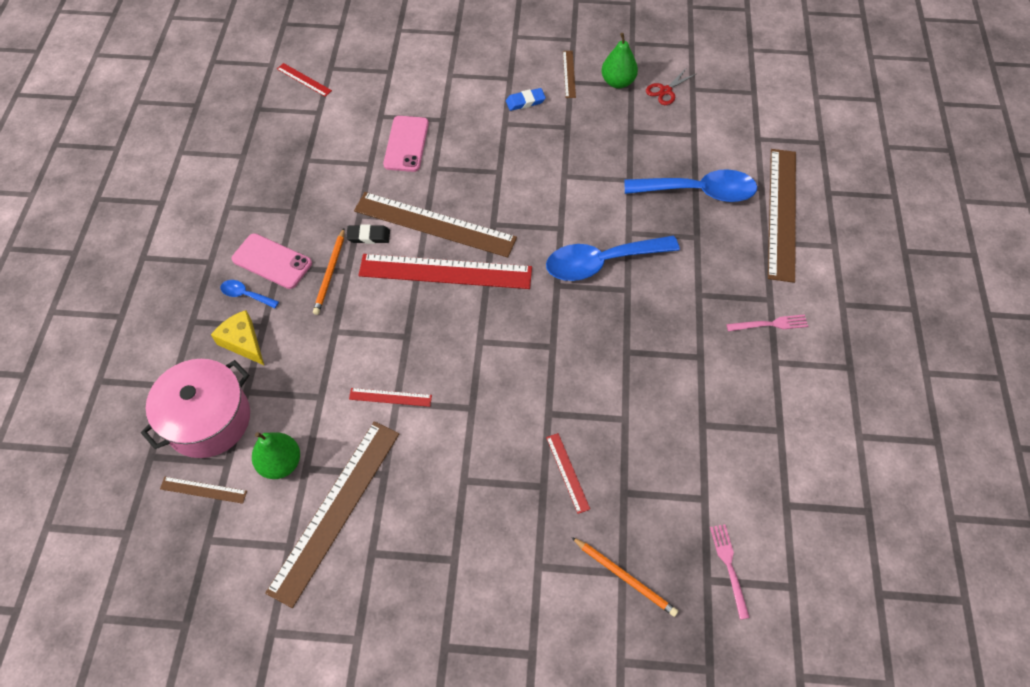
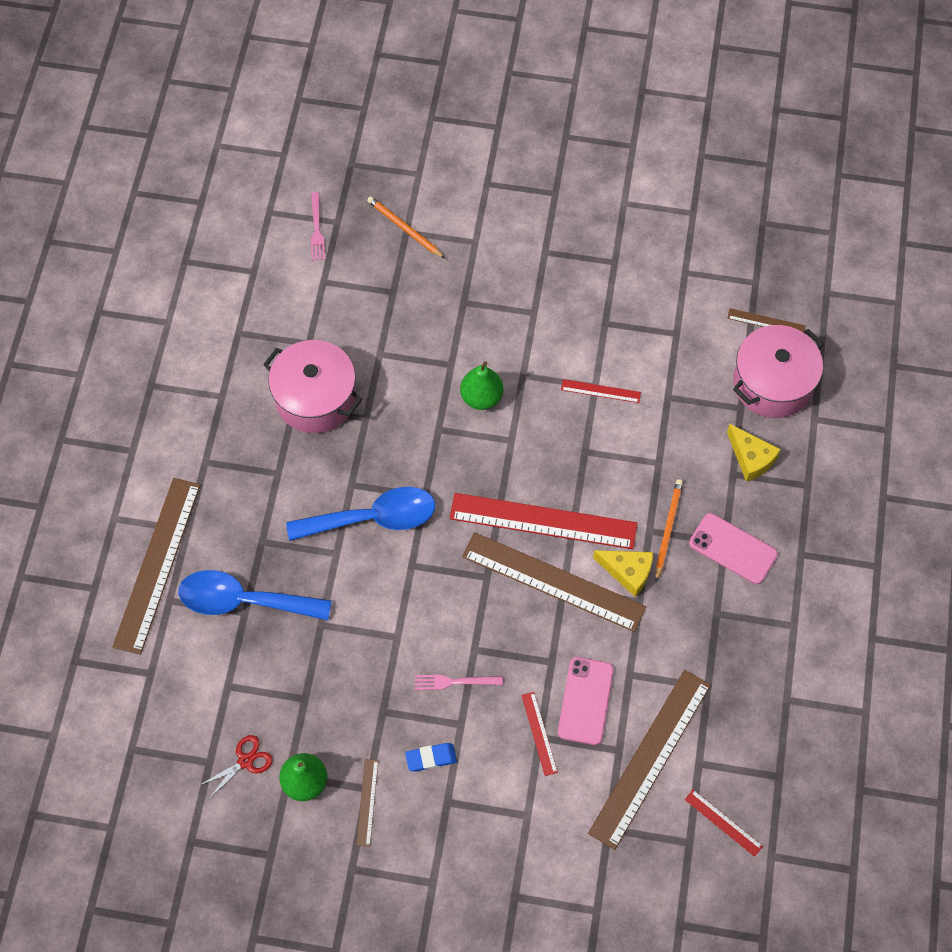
camera: 175 degrees left, 5 degrees up
(245, 295) = (756, 510): blue spoon -> none
(281, 463) = (699, 339): green pear -> green pear (481, 397)
(335, 510) = (647, 297): brown ruler -> brown ruler (650, 758)
(368, 236) = (628, 572): black eraser -> yellow cheese
(567, 472) = (440, 311): red ruler -> red ruler (539, 733)
(681, 367) = (315, 398): none -> pink pot
(770, 324) = (214, 434): pink fork -> pink fork (454, 682)

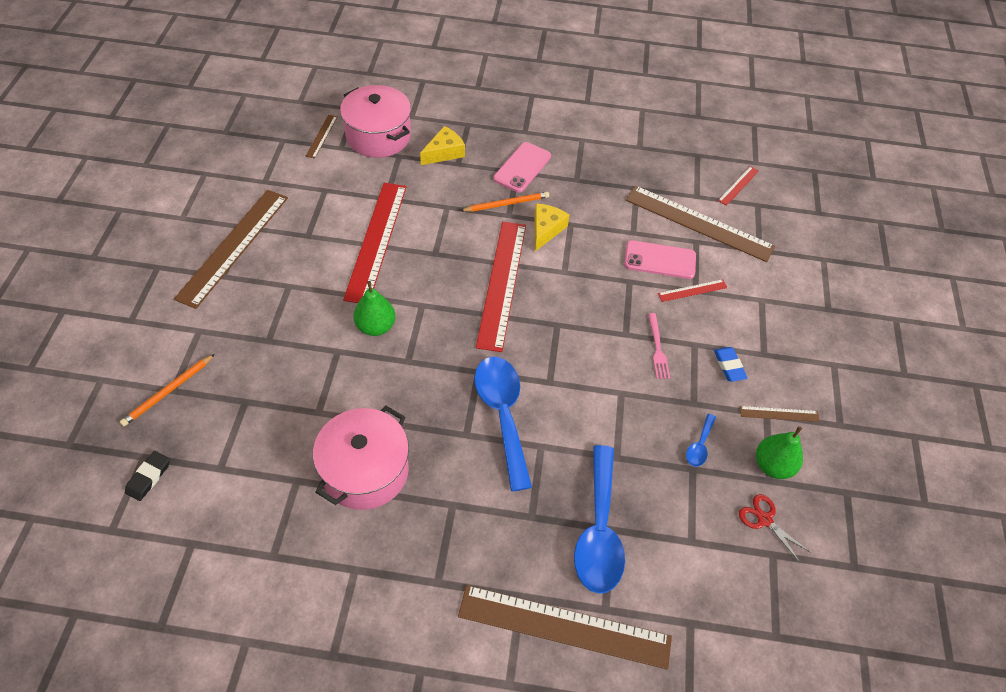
camera: 95 degrees left, 10 degrees down
(317, 229) = (148, 477): pink fork -> black eraser
(331, 709) = (699, 446): none -> blue spoon
(553, 582) = (558, 278): brown ruler -> brown ruler (233, 246)
(600, 391) = (376, 241): red ruler -> red ruler, size x2.27
(668, 529) = (507, 204): orange pencil -> orange pencil turned 150 degrees clockwise

